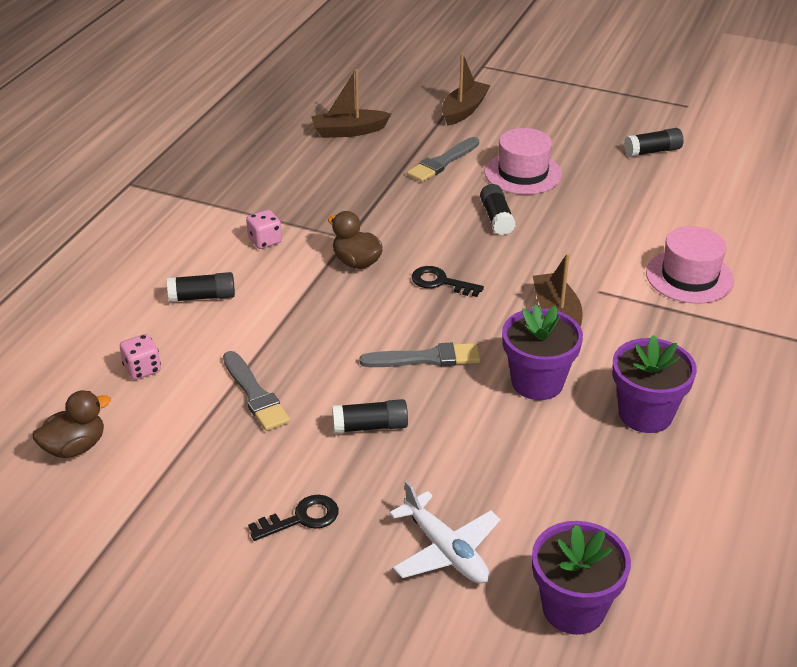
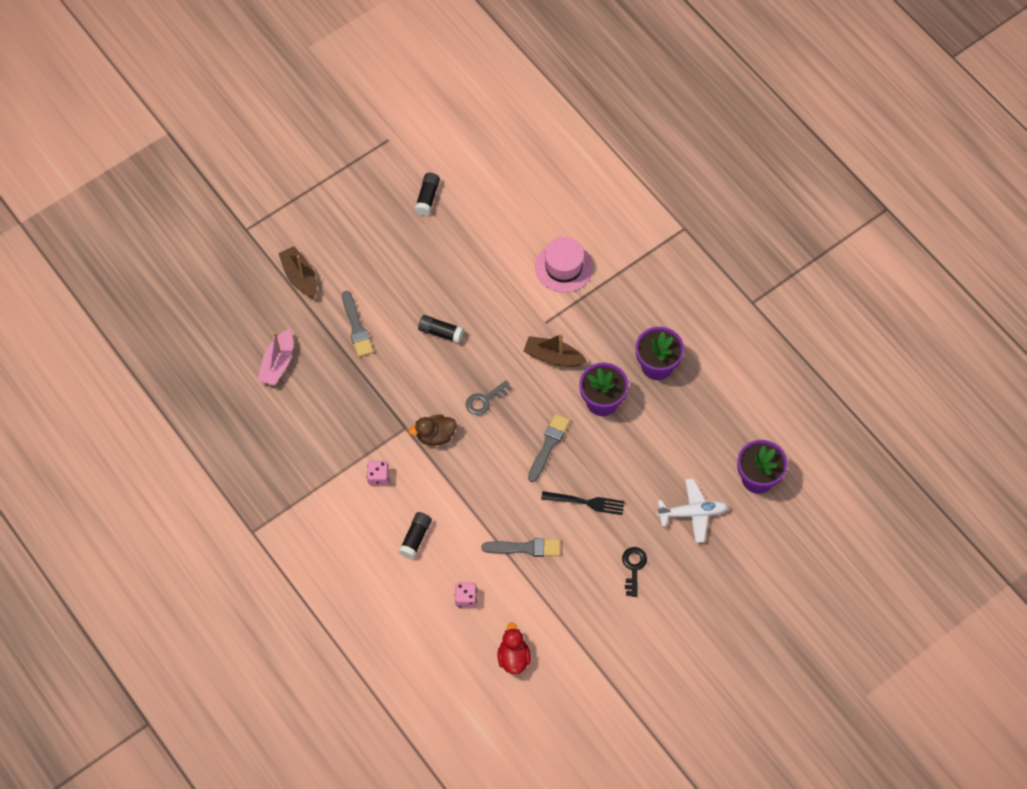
camera: 60 degrees left, 25 degrees up
(75, 447) = (513, 657): brown duck -> red duck
(349, 131) = (278, 363): brown boat -> pink boat
(370, 426) = (586, 502): black glue stick -> black fork
(440, 282) = (485, 400): black key -> grey key
(523, 173) = (401, 288): pink hat -> none

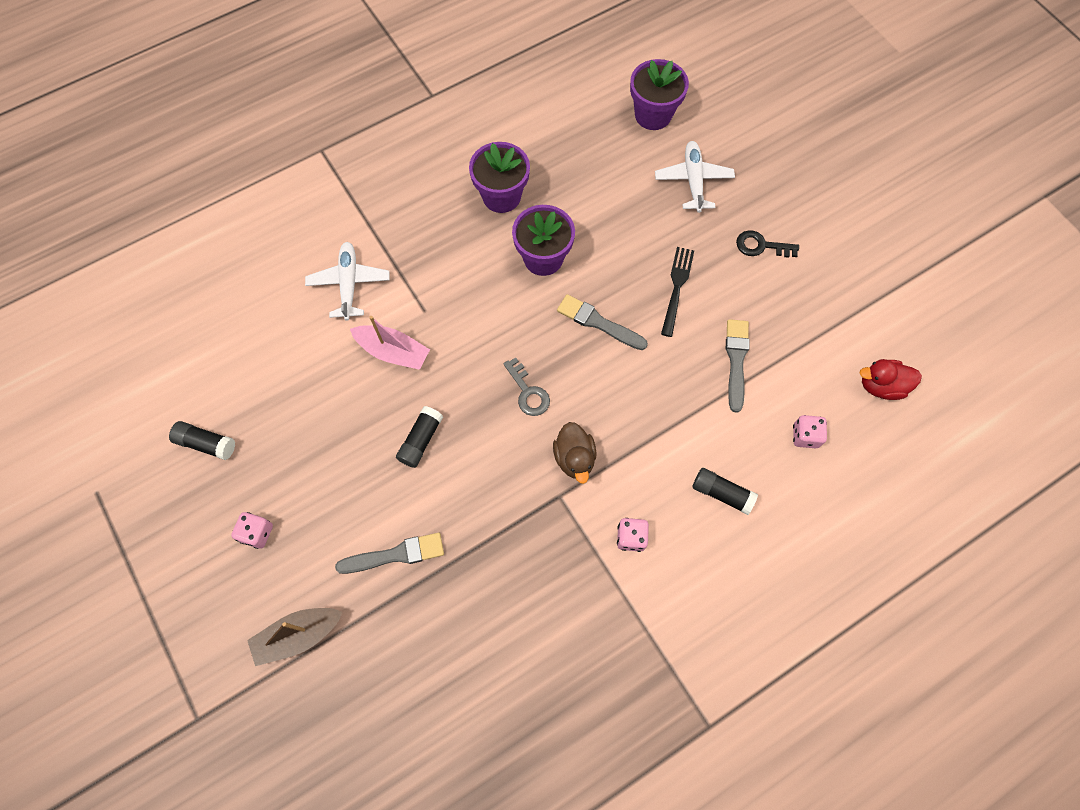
camera: 85 degrees left, 5 degrees up
(278, 363) = (438, 676): pink boat -> pink boat (393, 352)
(366, 240) = (257, 533): none -> pink dice
(553, 357) = (475, 306): brown boat -> none
(563, 267) = (349, 283): pink hat -> white plane

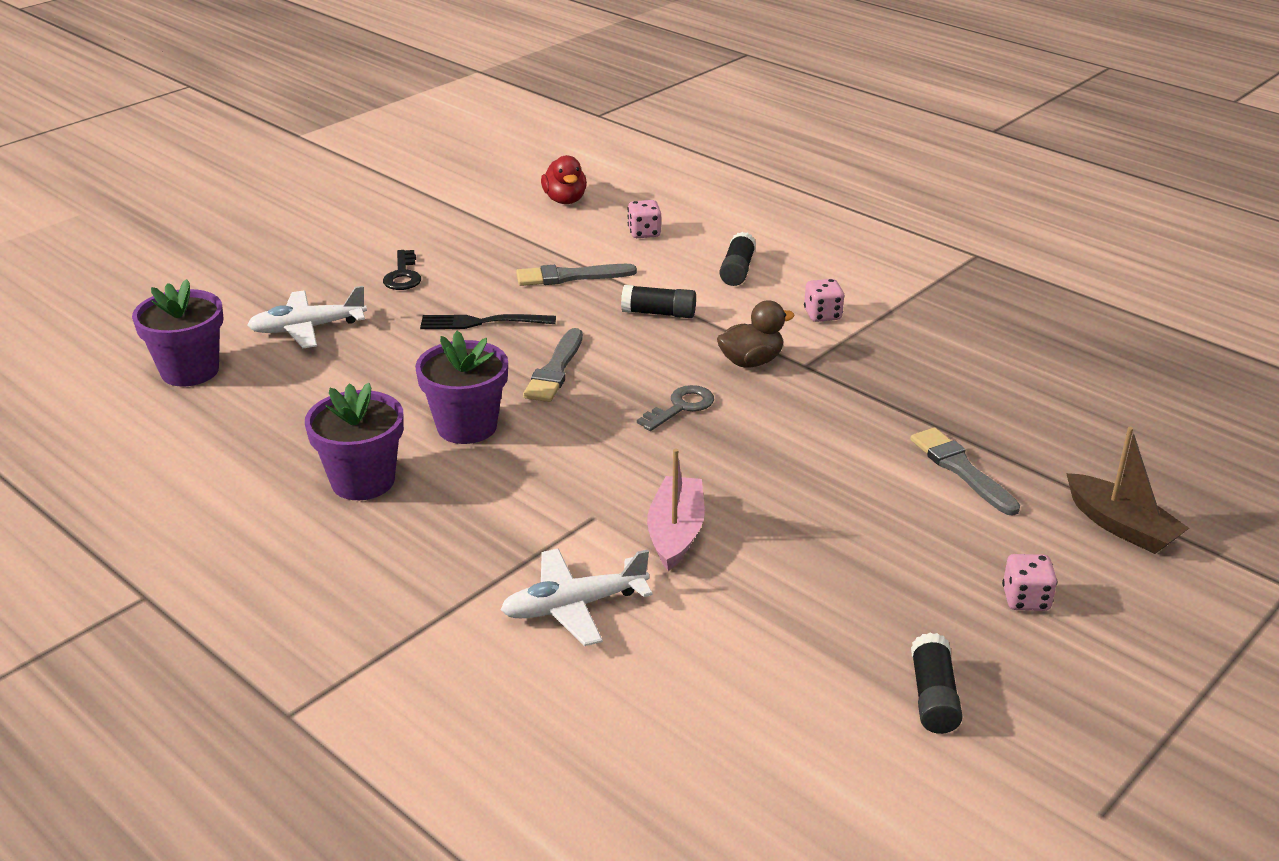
camera: 105 degrees left, 35 degrees down
(421, 440) = (797, 480): black glue stick -> black glue stick (658, 313)

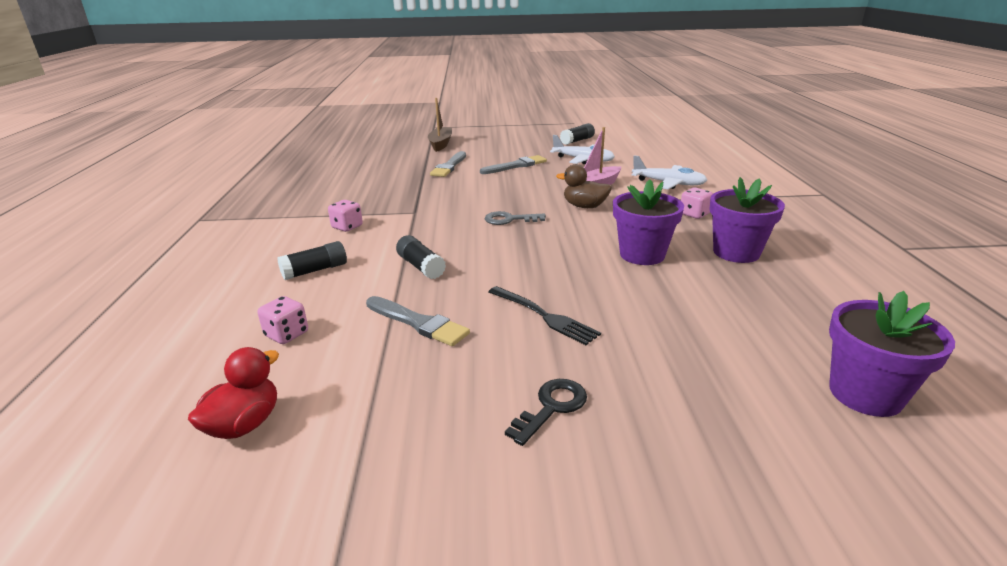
camera: 135 degrees left, 5 degrees down
(307, 328) = (709, 387): white plane -> white plane (583, 160)
(555, 370) = (544, 262): grey brush -> grey brush (516, 166)
(751, 362) = (434, 223): brown duck -> brown duck (584, 206)
(1026, 599) = (508, 144): pink dice -> pink dice (694, 214)

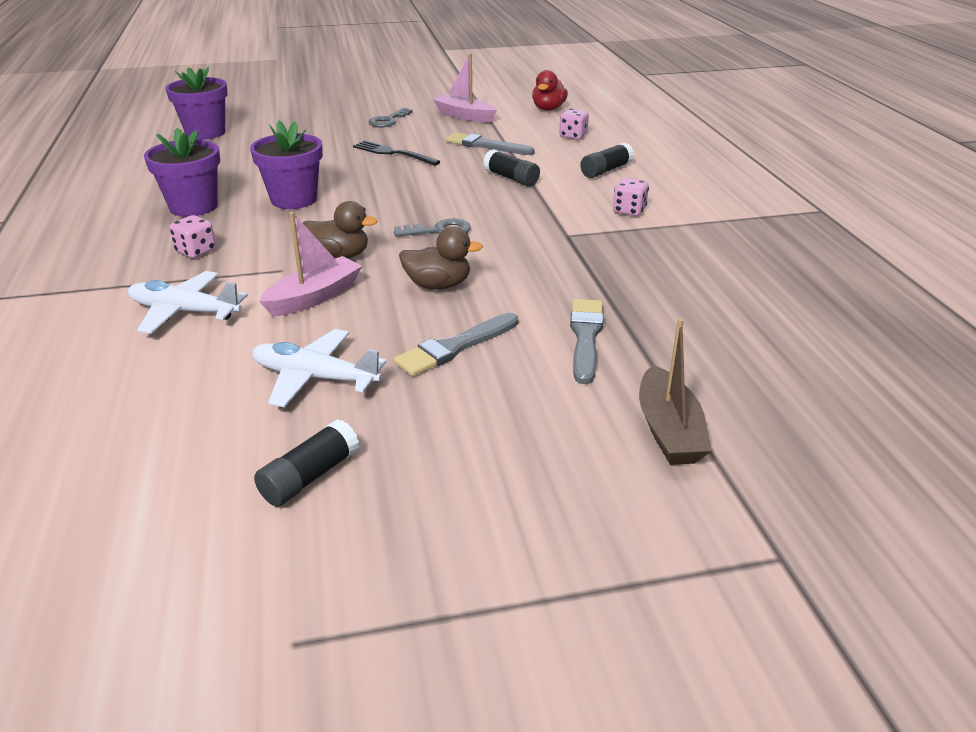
camera: 170 degrees right, 5 degrees up
(411, 411) = (464, 116): none -> pink boat
(518, 188) = (438, 285): none -> brown duck
(551, 407) = (388, 120): black key -> grey key

